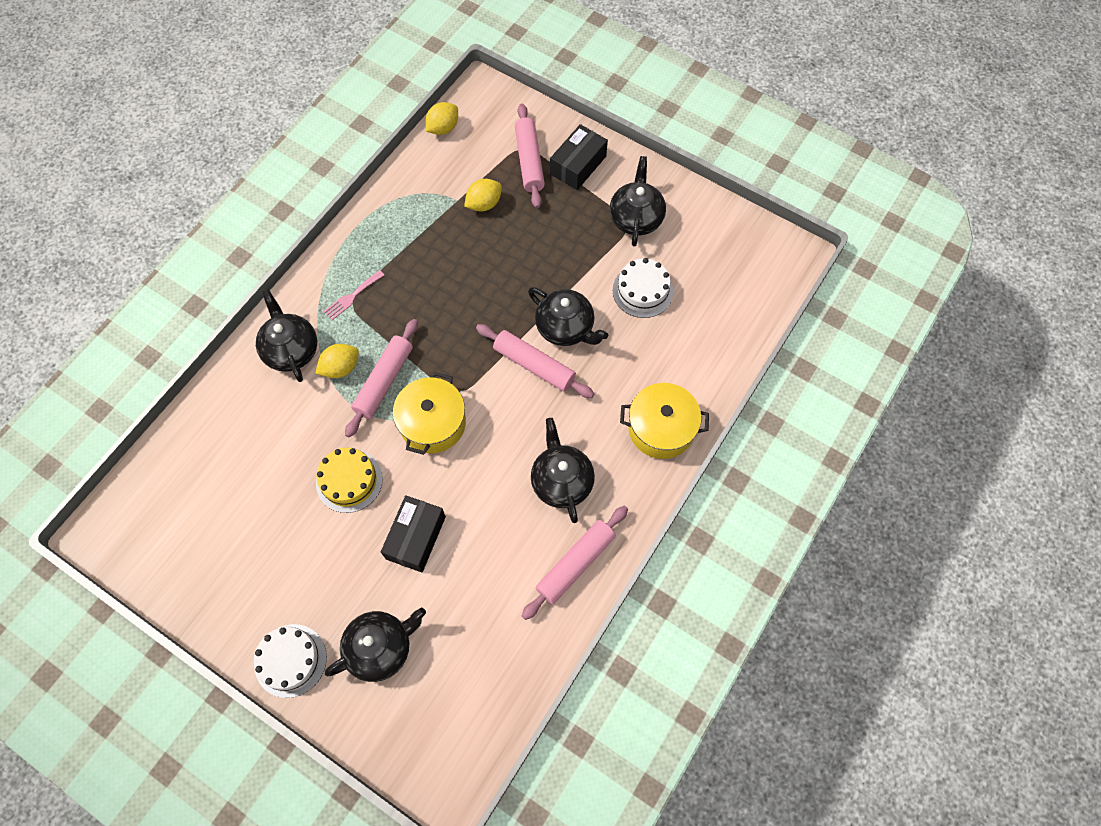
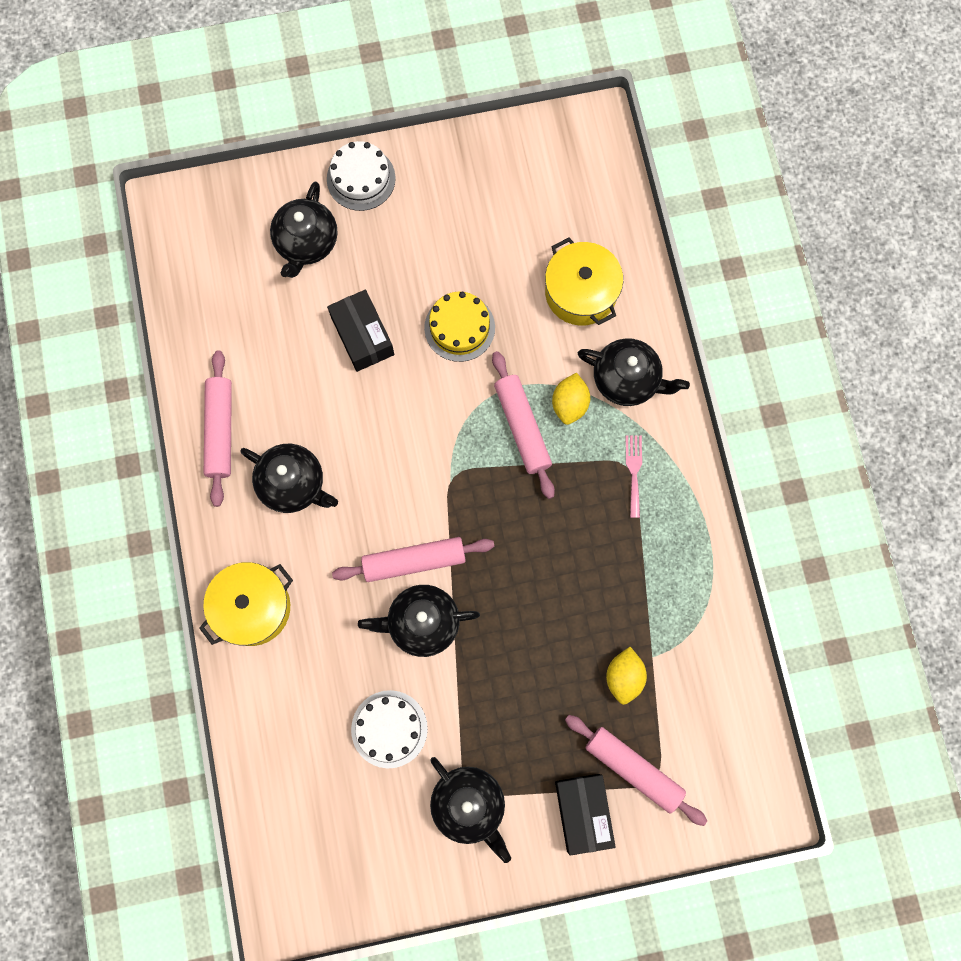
camera: 135 degrees right, 10 degrees up
(433, 423) = (445, 432): yellow pot -> yellow pot (581, 292)
(443, 128) = (754, 723): yellow lemon -> none

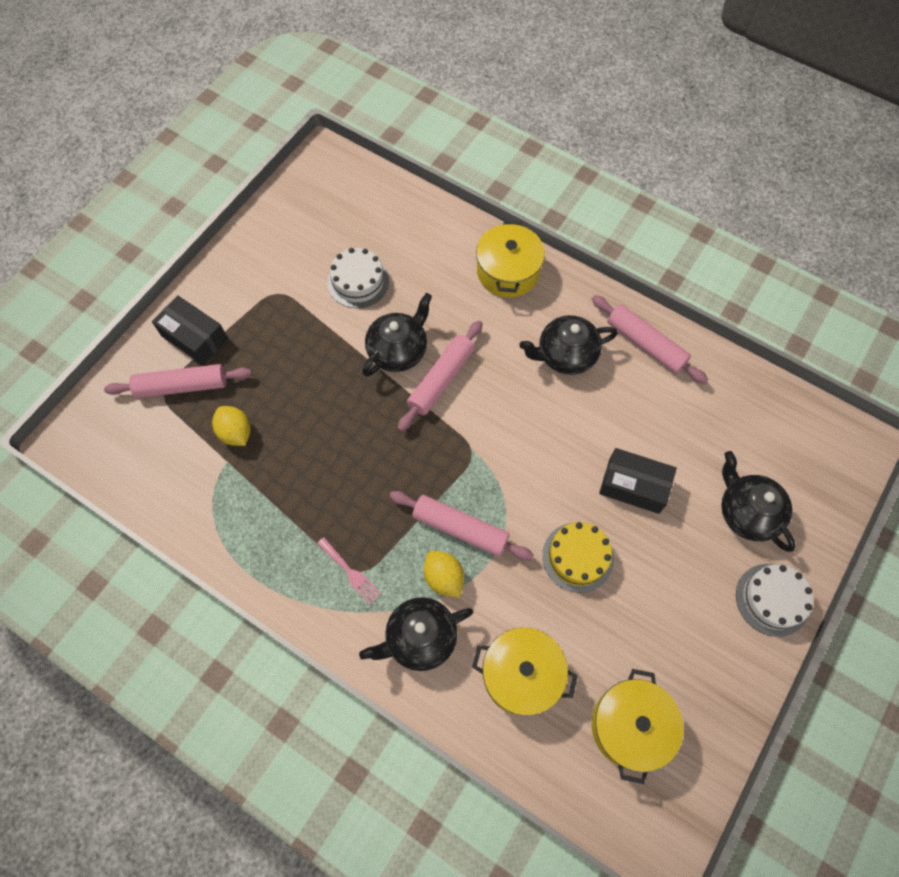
camera: 135 degrees right, 10 degrees down
(469, 805) = (270, 284): black teapot -> none
(543, 199) = (630, 726): none -> yellow pot

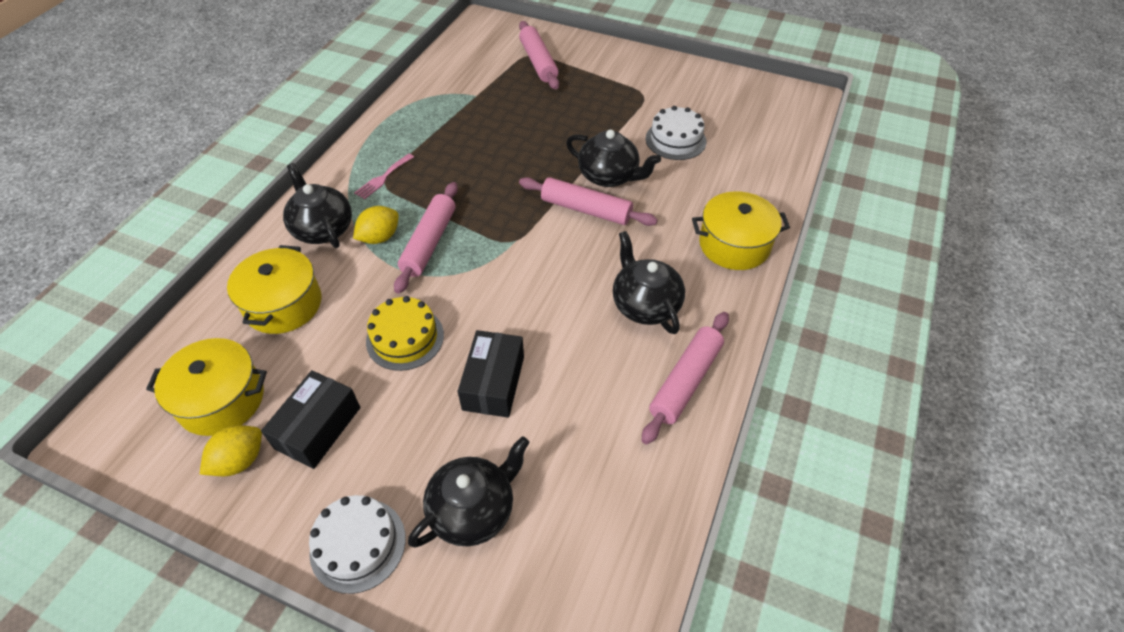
camera: 80 degrees right, 15 degrees down
(194, 337) = (584, 60): black box -> black box (318, 428)
(235, 432) = (503, 95): yellow lemon -> yellow lemon (240, 461)

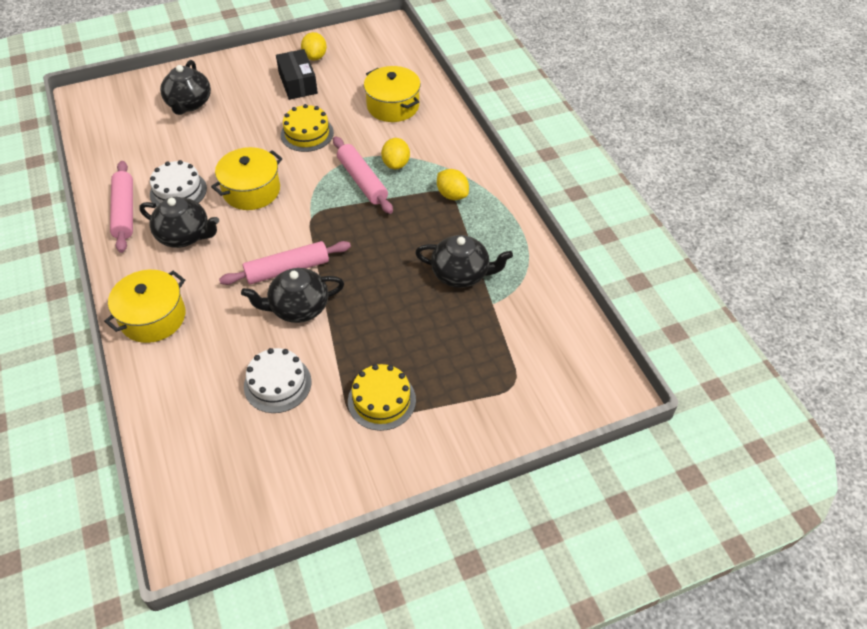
camera: 135 degrees right, 0 degrees up
(221, 399) = (357, 64): yellow pot -> yellow pot (251, 190)
(323, 229) = (436, 146): black teapot -> black teapot (461, 274)
(358, 544) = (227, 69): white cake -> white cake (178, 191)
(383, 178) = (452, 195): pink fork -> yellow lemon
(493, 383) = (234, 146): black box -> none
(538, 62) = (494, 381): pink rolling pin -> none
(617, 92) = (381, 400): none -> yellow cake

